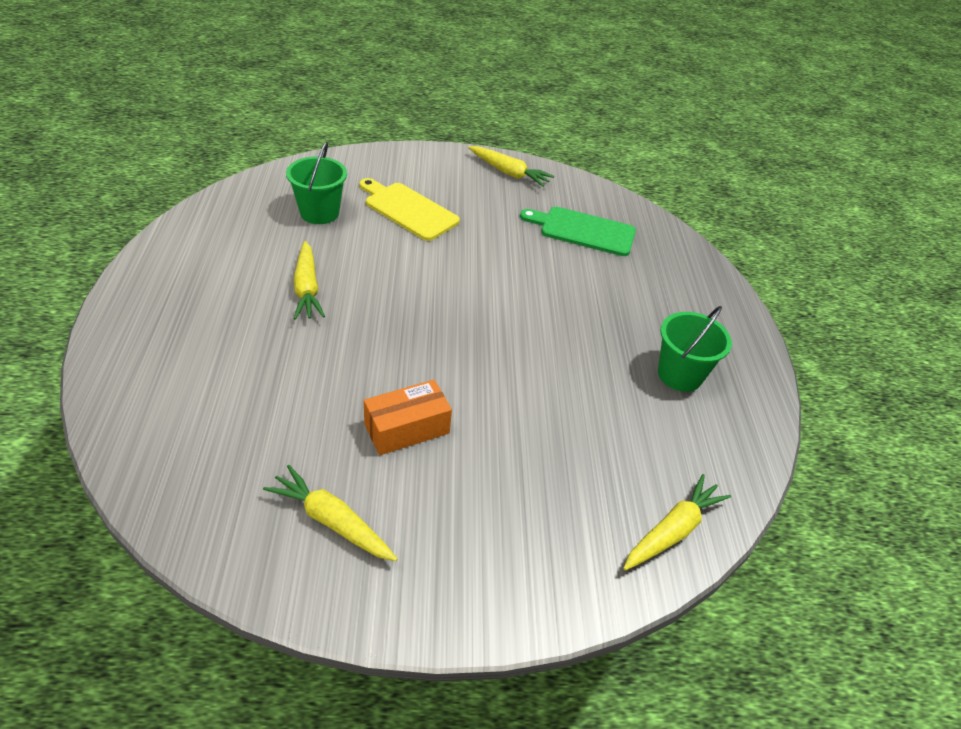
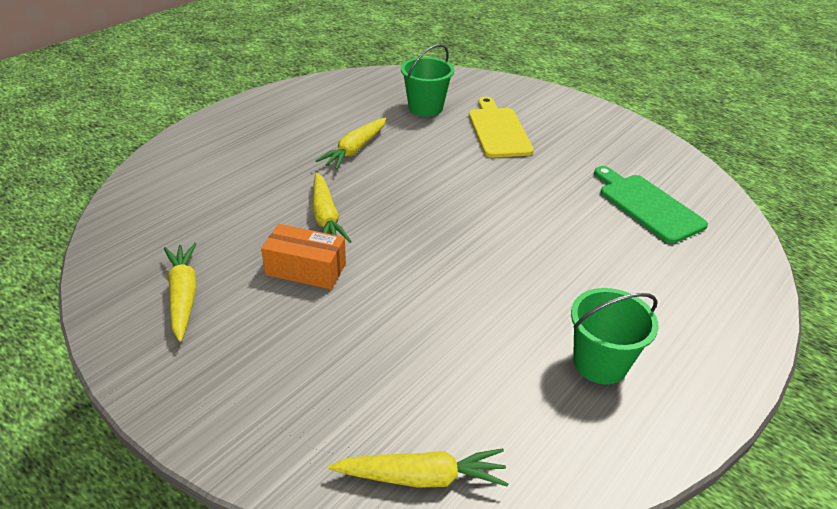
camera: 45 degrees right, 5 degrees down
(509, 173) = (627, 136): yellow carrot -> yellow carrot (326, 217)

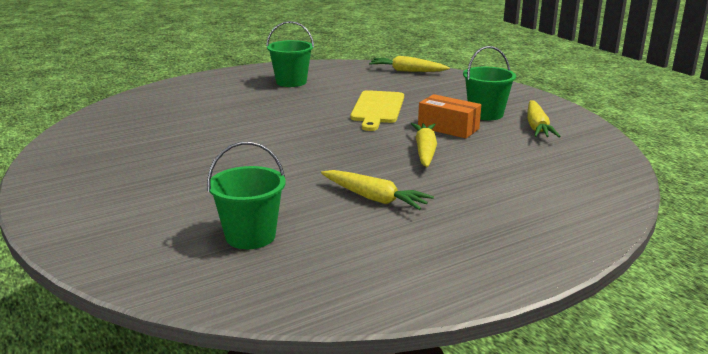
camera: 160 degrees left, 15 degrees down
(254, 318) = (485, 114): none -> green bucket
(355, 150) = (374, 198): yellow carrot -> yellow carrot turned 75 degrees clockwise
(498, 130) = (192, 196): yellow cutting board -> yellow cutting board (377, 109)
(647, 206) = (149, 127): green cutting board -> none

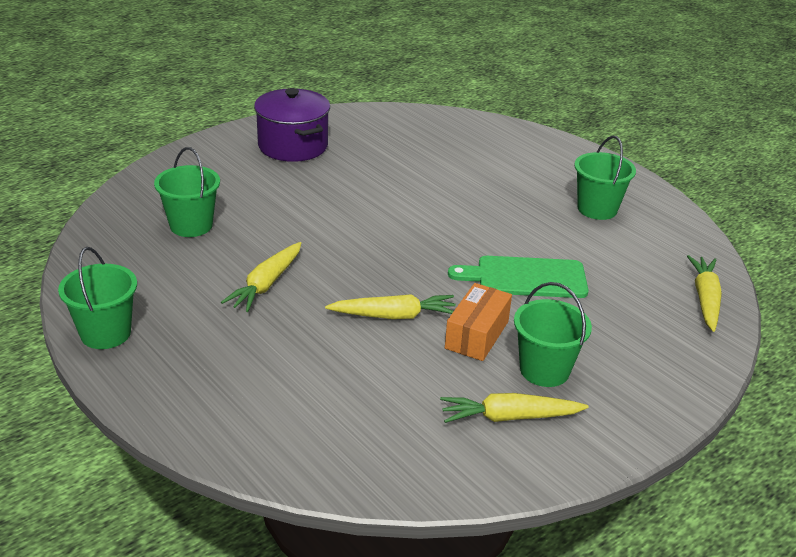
camera: 80 degrees right, 10 degrees up
(103, 179) = (293, 146): none -> purple pot
(377, 109) = (526, 278): yellow cutting board -> green cutting board
(458, 282) = (105, 333): none -> green bucket

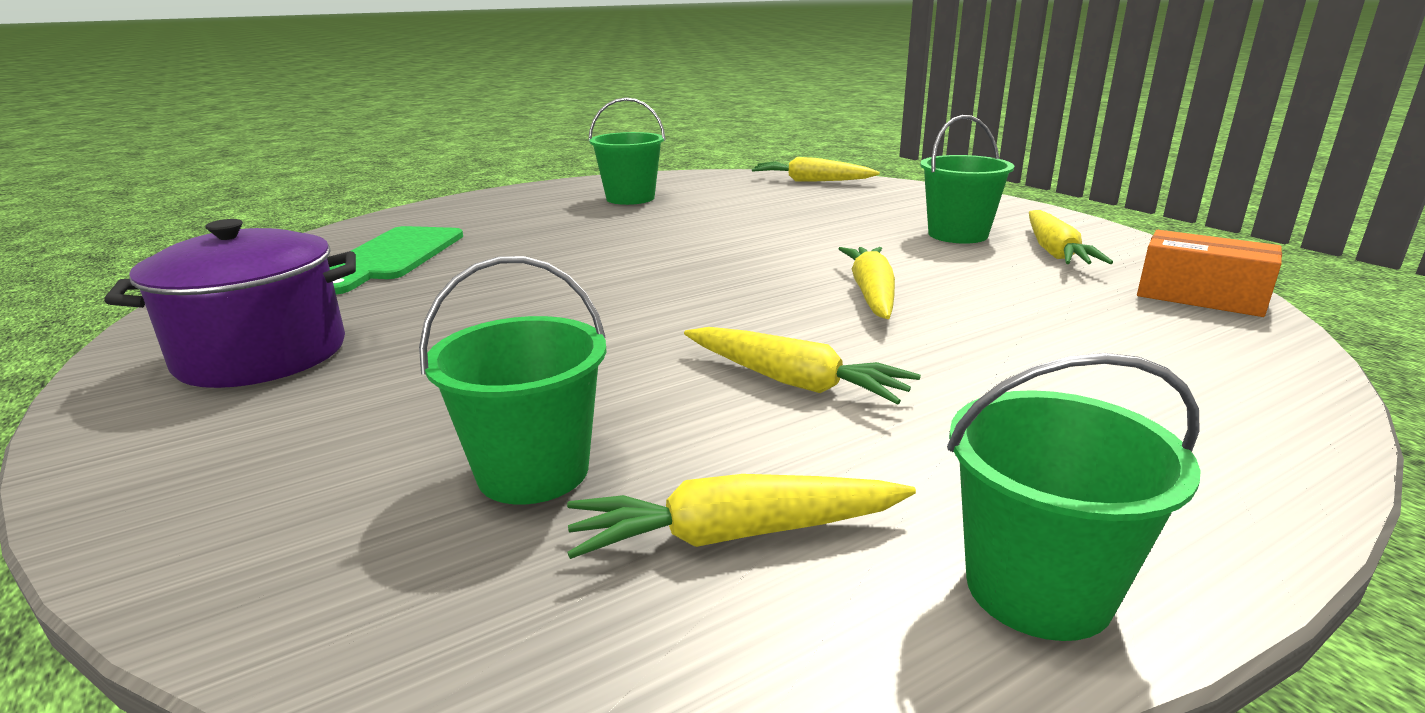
camera: 80 degrees left, 10 degrees down
(145, 271) = (735, 534): none -> yellow carrot
(477, 335) = (901, 256): orange box -> orange box (1200, 296)
(526, 278) = (774, 231): green cutting board -> green cutting board (393, 256)

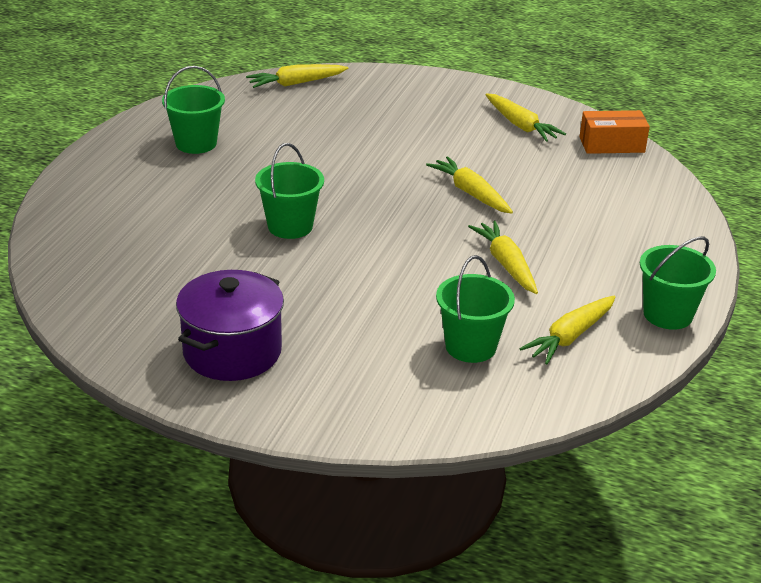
camera: 40 degrees left, 10 degrees up
(393, 256) = (142, 259): green cutting board -> none
(794, 381) = (506, 264): yellow carrot -> yellow carrot turned 105 degrees counterclockwise
(957, 234) = (457, 124): green bucket -> green bucket (290, 226)

